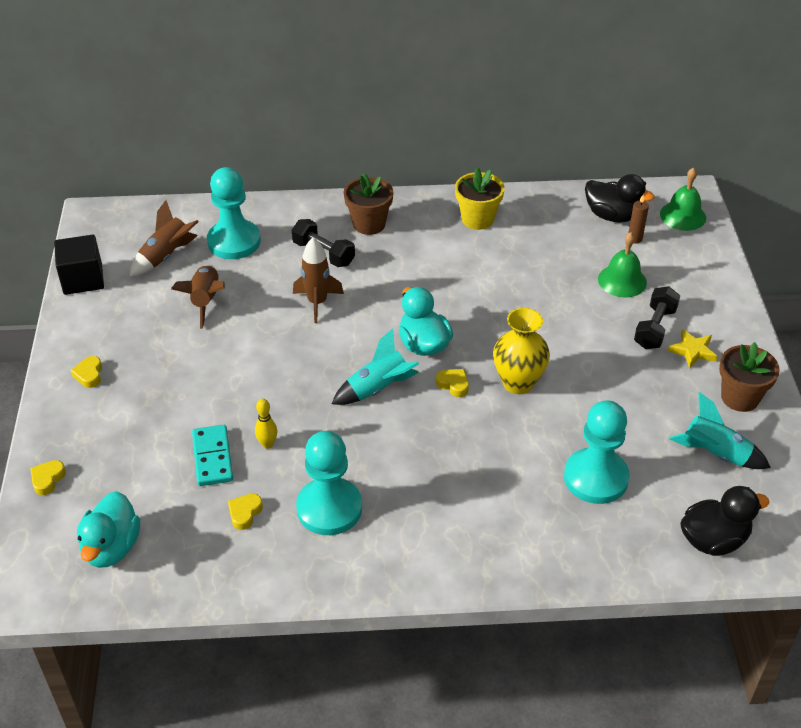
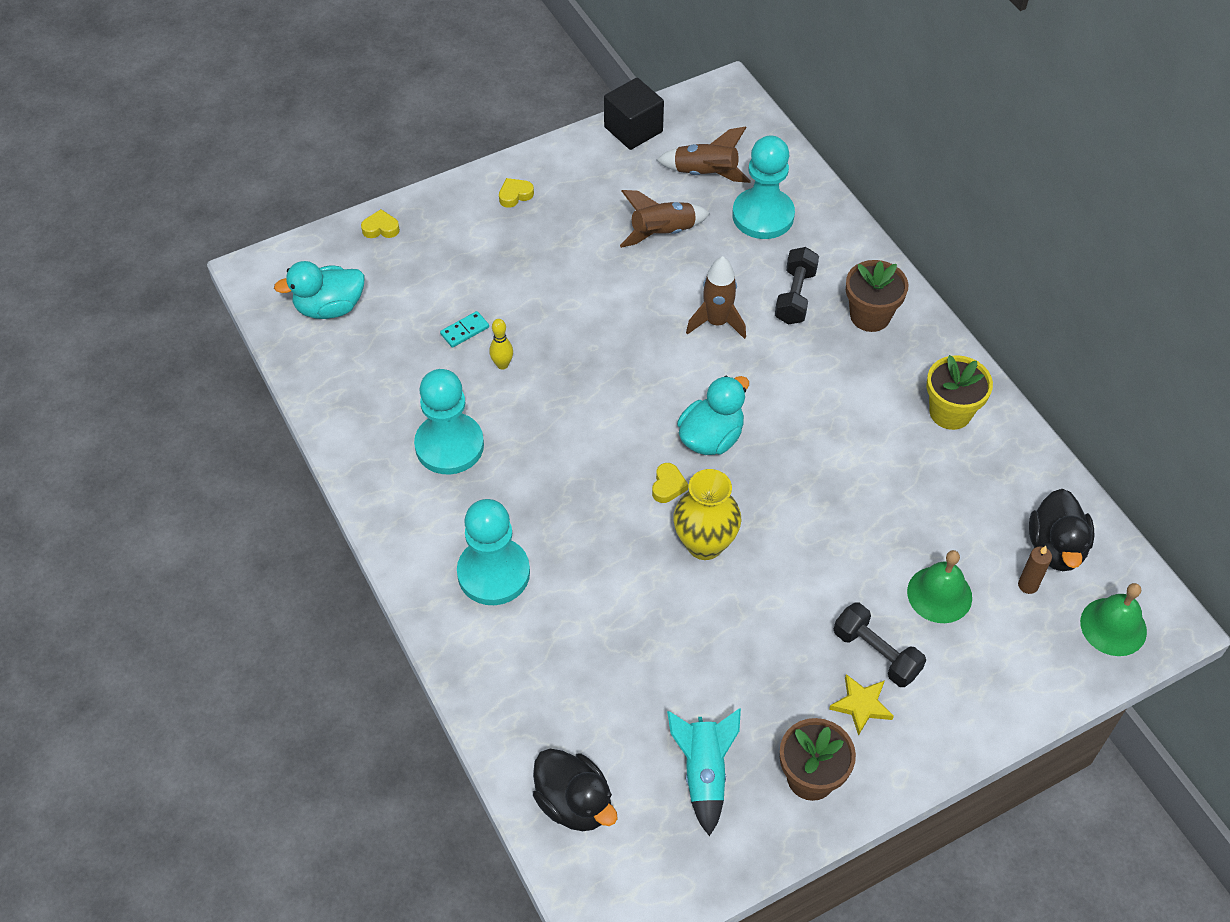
camera: 65 degrees right, 10 degrees up
(213, 457) = (465, 331): turquoise domino -> turquoise domino, size x0.62
(245, 513) = (412, 384): yellow heart -> none
(377, 389) = (624, 422): turquoise rocket -> none
(596, 478) = (605, 662): turquoise pawn -> turquoise pawn (493, 573)
(654, 328) = (876, 653): black dumbbell -> black dumbbell turned 45 degrees clockwise

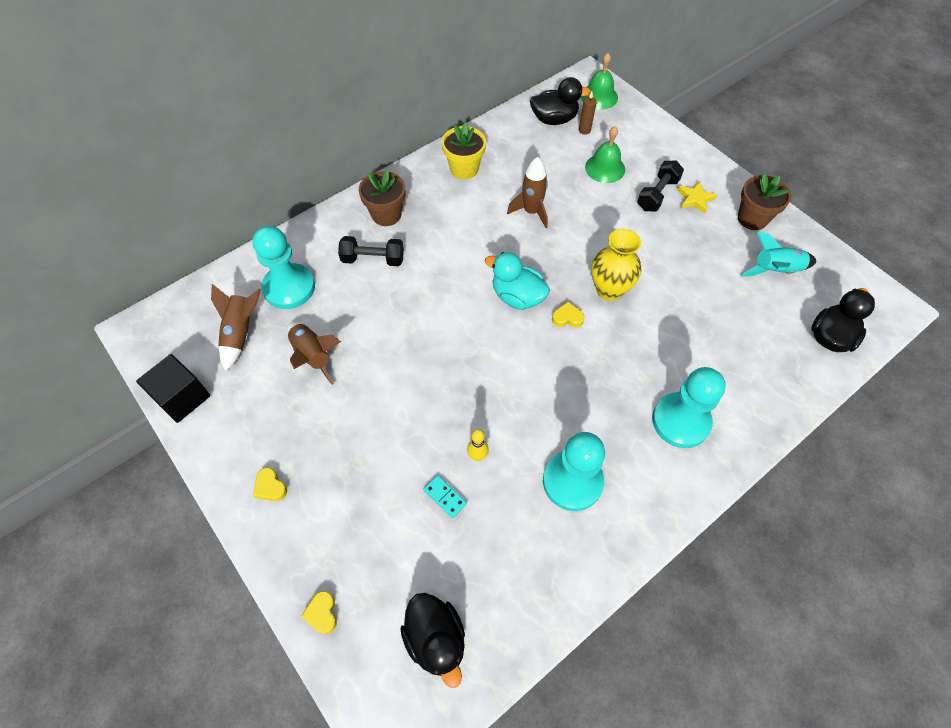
camera: 100 degrees left, 5 degrees up
(329, 307) = (436, 639): turquoise duck -> black duck
(717, 322) = (406, 306): brown rocket -> brown rocket (531, 212)

